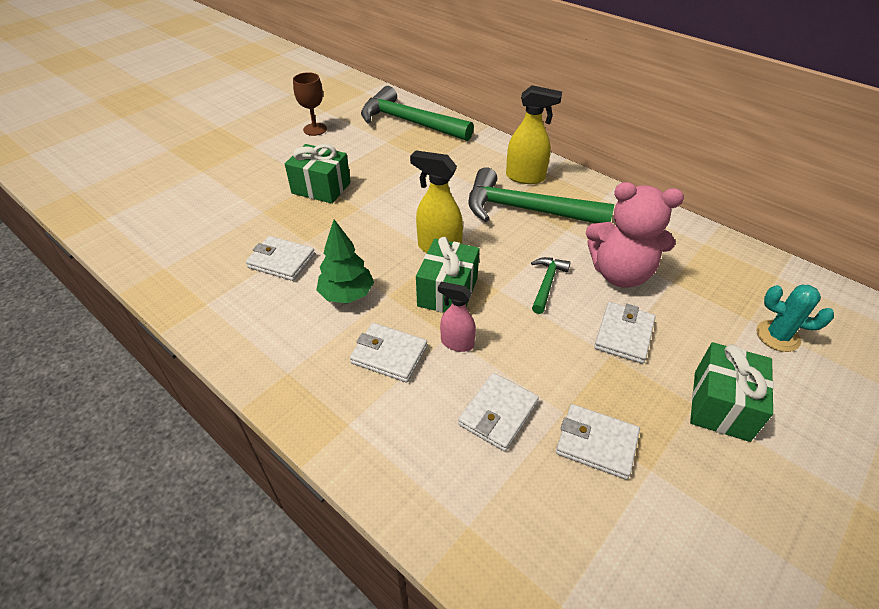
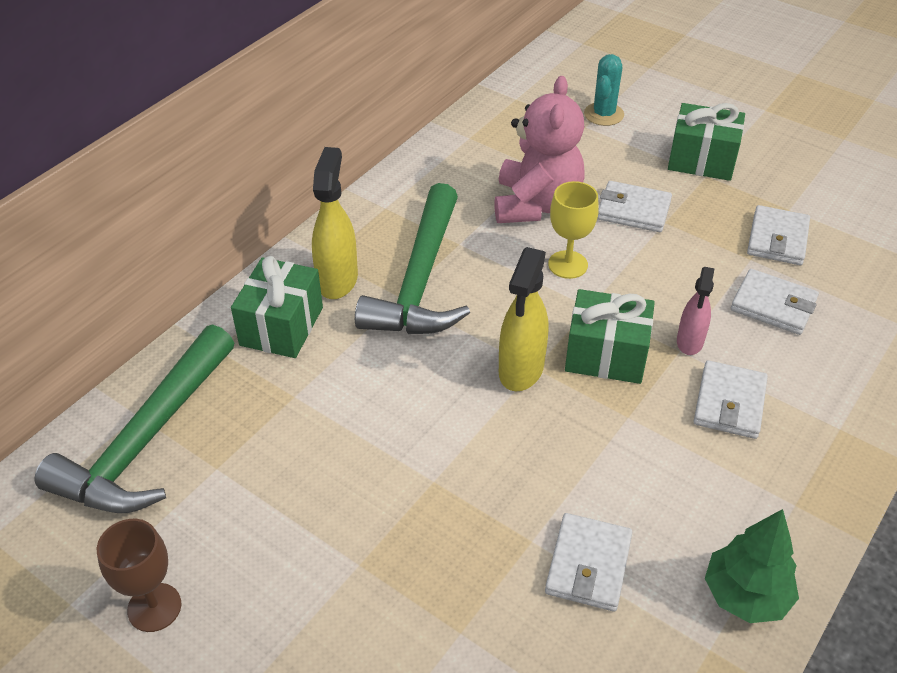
camera: 95 degrees left, 0 degrees up
(321, 188) = (378, 549): green gift -> green gift (282, 326)
(347, 295) = (640, 463): green tree -> green tree (745, 595)
(547, 283) = (567, 264): green hammer -> yellow goblet

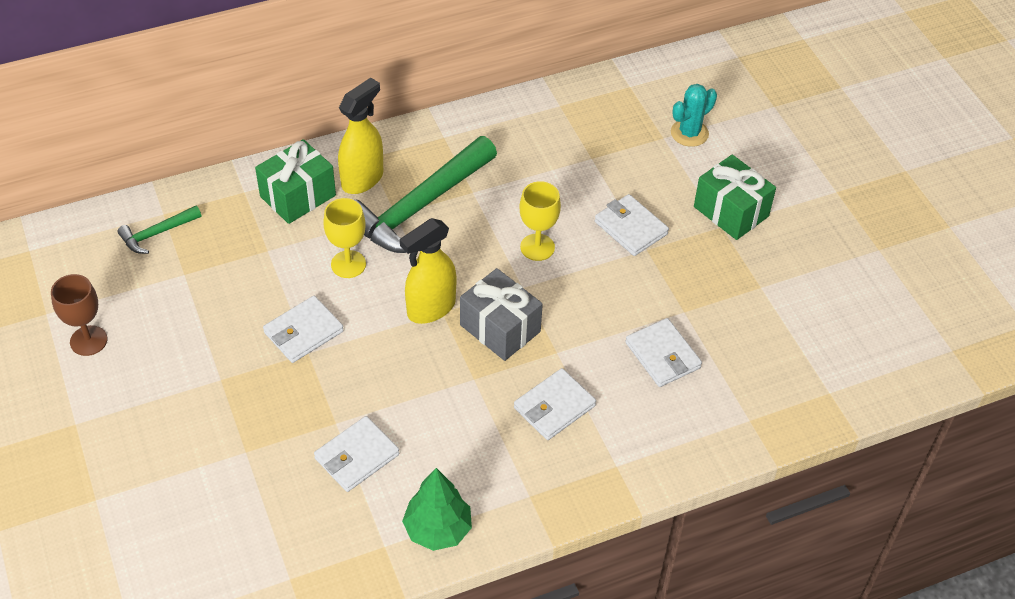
camera: 30 degrees right, 5 degrees up
(147, 440) = (157, 234): green hammer -> green hammer, size x0.46
(396, 368) = (348, 264): none -> yellow goblet
(536, 205) = (559, 187): pink teddy bear -> none
(606, 355) = (500, 328): green gift -> grey gift
(690, 342) = (570, 350): pink spray bottle -> none
(777, 239) = (723, 306): white wallet -> white wallet (303, 332)

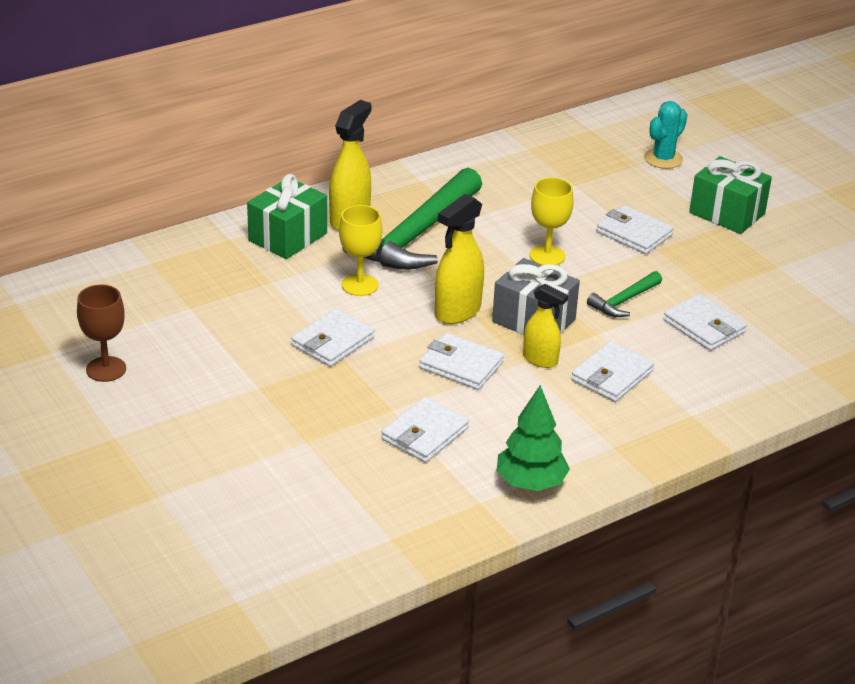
camera: 10 degrees left, 15 degrees down
(157, 234) = (149, 278): green hammer -> green hammer (624, 301)
(415, 376) = (461, 365): none -> white wallet
(492, 378) = (540, 360): none -> yellow spray bottle

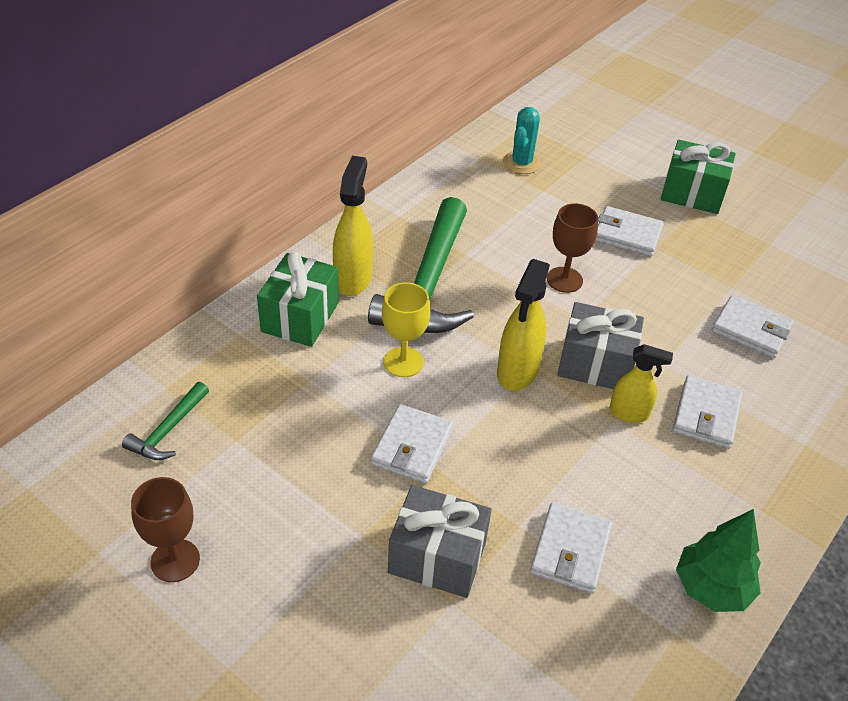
camera: 20 degrees left, 10 degrees up
(311, 413) = (437, 557): none -> grey gift
(461, 365) = (557, 442): white wallet -> none
(547, 256) = (564, 280): yellow goblet -> brown goblet
(624, 301) = (664, 318): green hammer -> green hammer (168, 430)
(663, 159) = (604, 145): turquoise cactus -> turquoise cactus (521, 163)

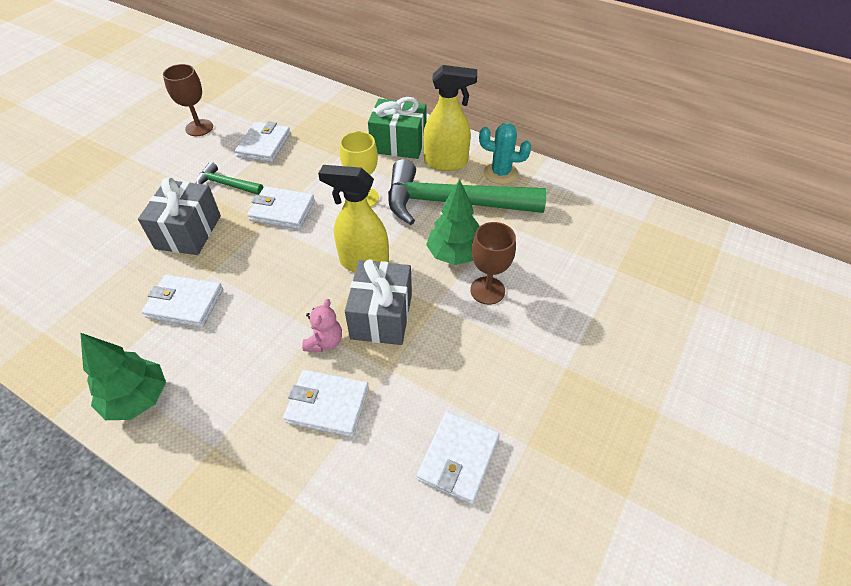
camera: 85 degrees right, 5 degrees up
(168, 430) = (292, 109): green hammer -> green hammer (226, 184)
(512, 295) = (455, 255): none -> green tree
(521, 163) = (653, 251): turquoise cactus -> turquoise cactus (500, 173)
(627, 235) = (577, 341): white wallet -> white wallet (264, 145)
(629, 413) = (325, 342): yellow spray bottle -> pink teddy bear
(692, 193) = (686, 409): green gift -> none

